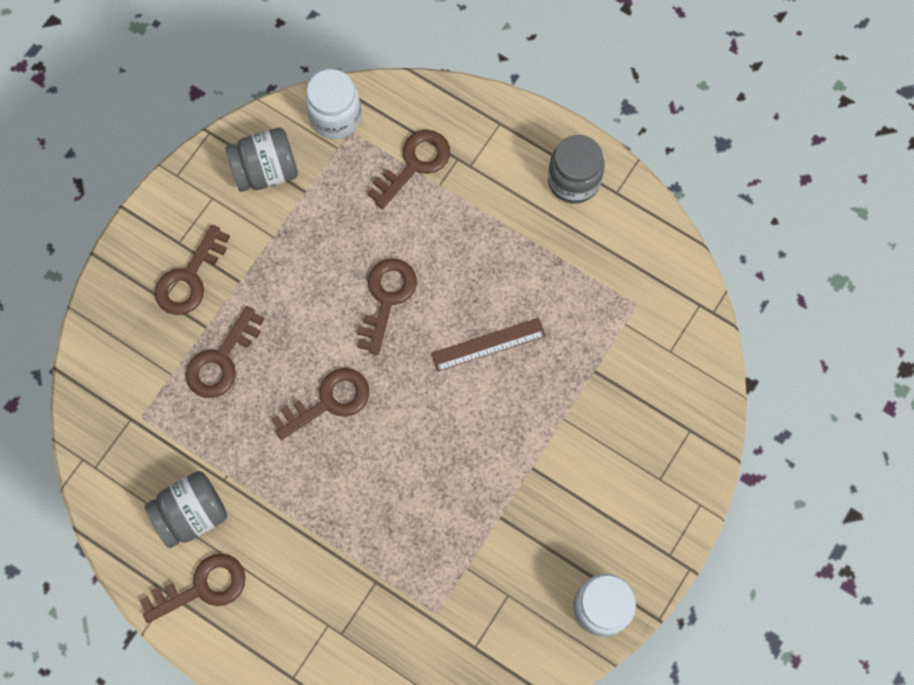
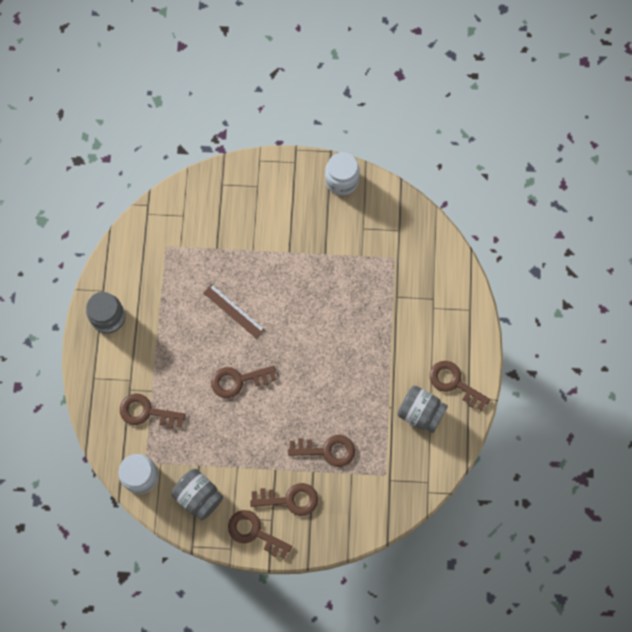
camera: 120 degrees left, 0 degrees up
(329, 401) = (316, 377): brown key -> brown key (254, 532)

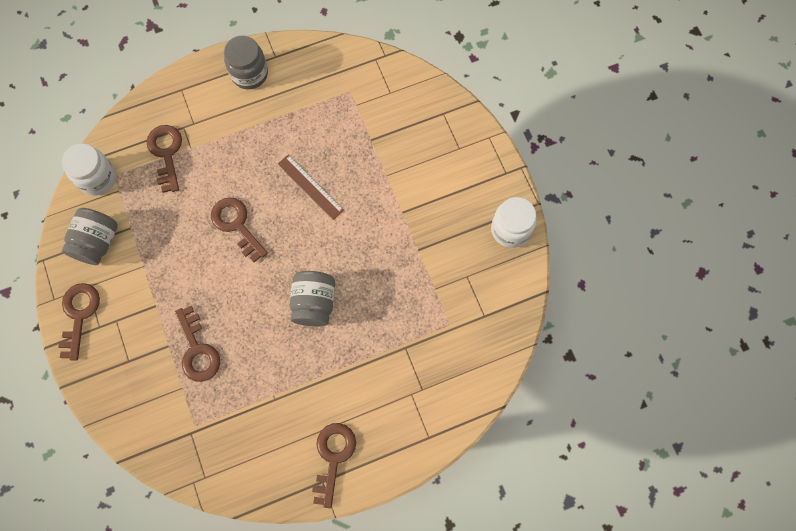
camera: 65 degrees right, 0 degrees up
(233, 311) = (310, 187): brown ruler -> brown ruler turned 60 degrees counterclockwise
(290, 499) = (128, 335): brown key -> none
(420, 413) = (282, 433): grey jar -> grey jar (314, 303)

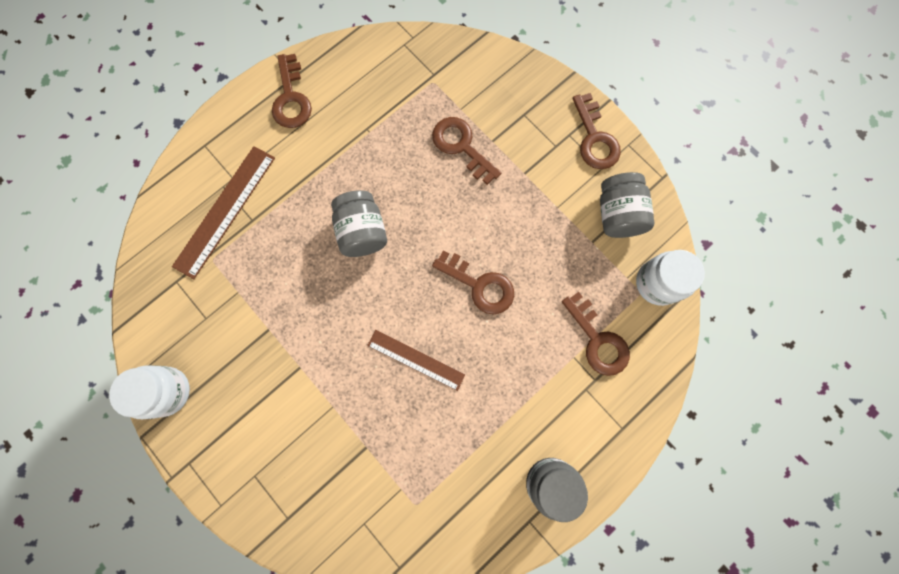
camera: 160 degrees right, 5 degrees up
(426, 364) = (225, 211): none -> brown ruler

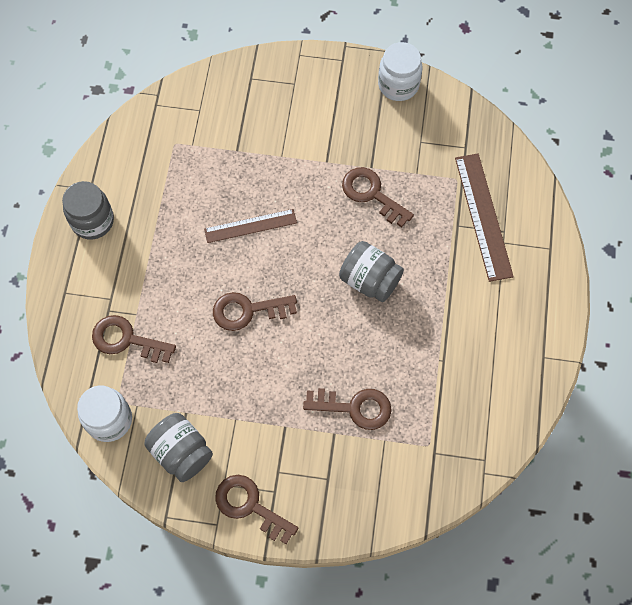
camera: 140 degrees right, 10 degrees down
(291, 98) = (526, 336): brown key -> brown key (372, 194)

